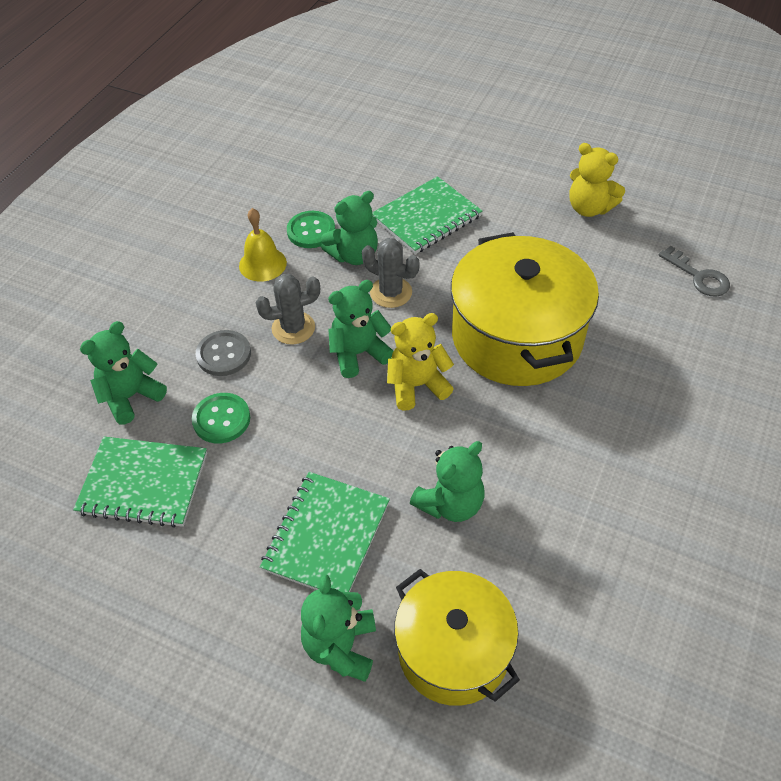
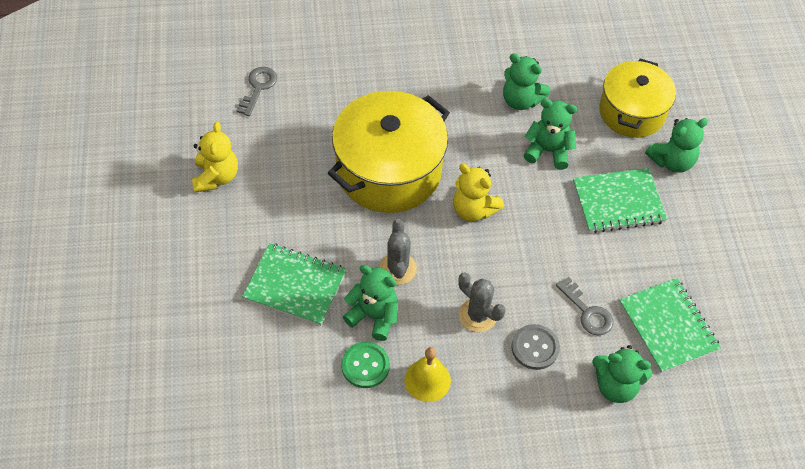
camera: 125 degrees left, 5 degrees up
(221, 419) = (587, 312): green button -> grey key
(358, 353) = (471, 259): green teddy bear -> green teddy bear (521, 100)

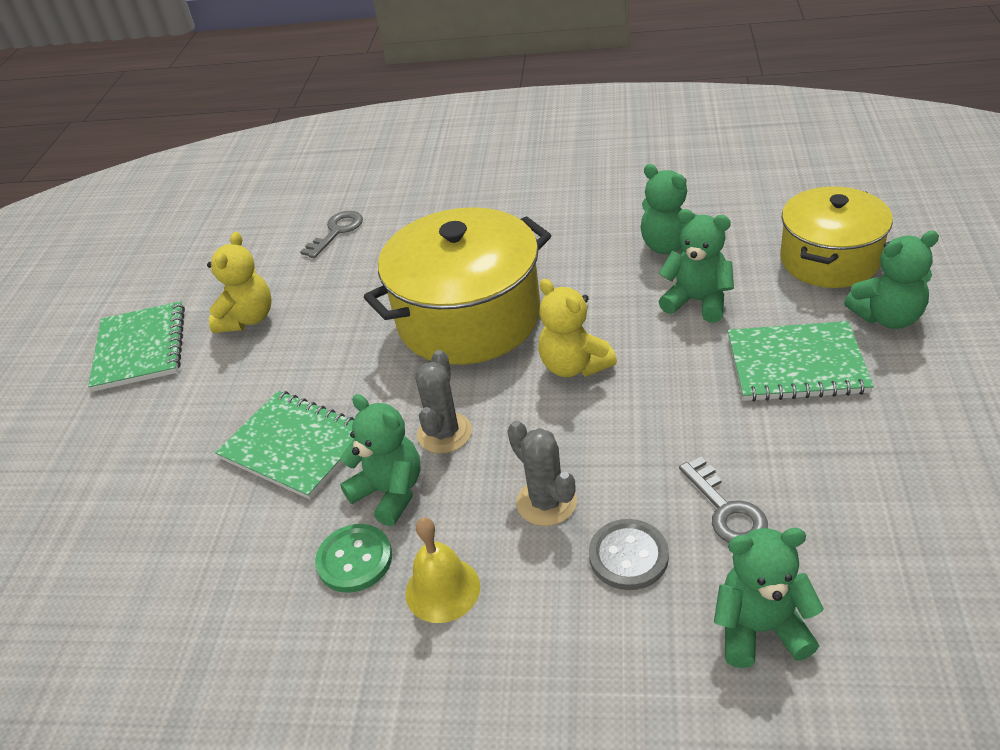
camera: 20 degrees right, 15 degrees down
(615, 385) = (760, 629): green teddy bear -> green teddy bear turned 150 degrees clockwise
(668, 326) = (865, 541): green notebook -> green notebook (140, 348)

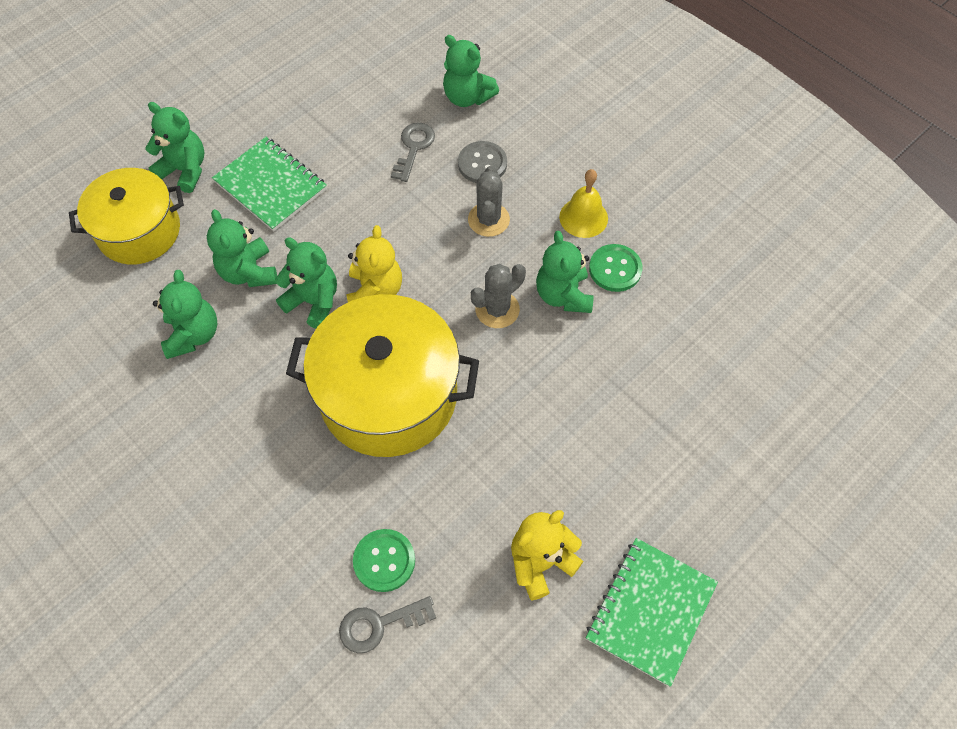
camera: 145 degrees left, 20 degrees up
(295, 446) = (594, 381): green notebook -> none
(365, 252) = (384, 561): none -> green button
(614, 323) = (313, 302): none -> green teddy bear

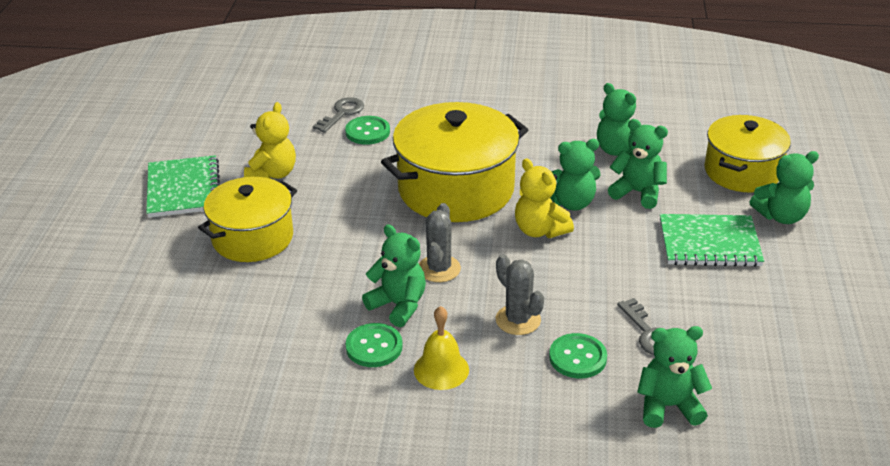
camera: 140 degrees right, 25 degrees down
(482, 164) = (577, 358): grey button -> green button
(627, 470) = (252, 238): none -> yellow pot

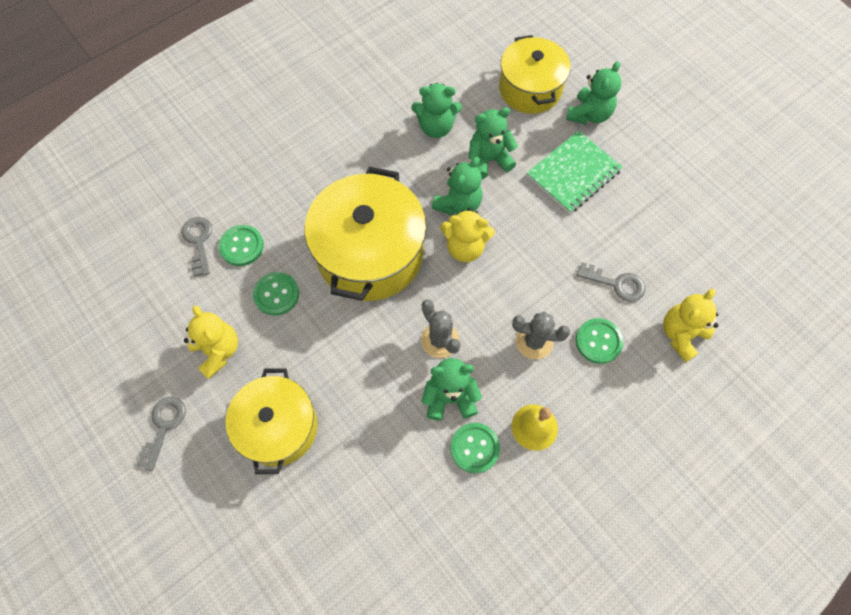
camera: 45 degrees left, 30 degrees up
(183, 189) = (164, 426): green notebook -> grey key
(354, 170) = (276, 294): none -> green button
(668, 406) = (681, 334): green teddy bear -> yellow teddy bear

